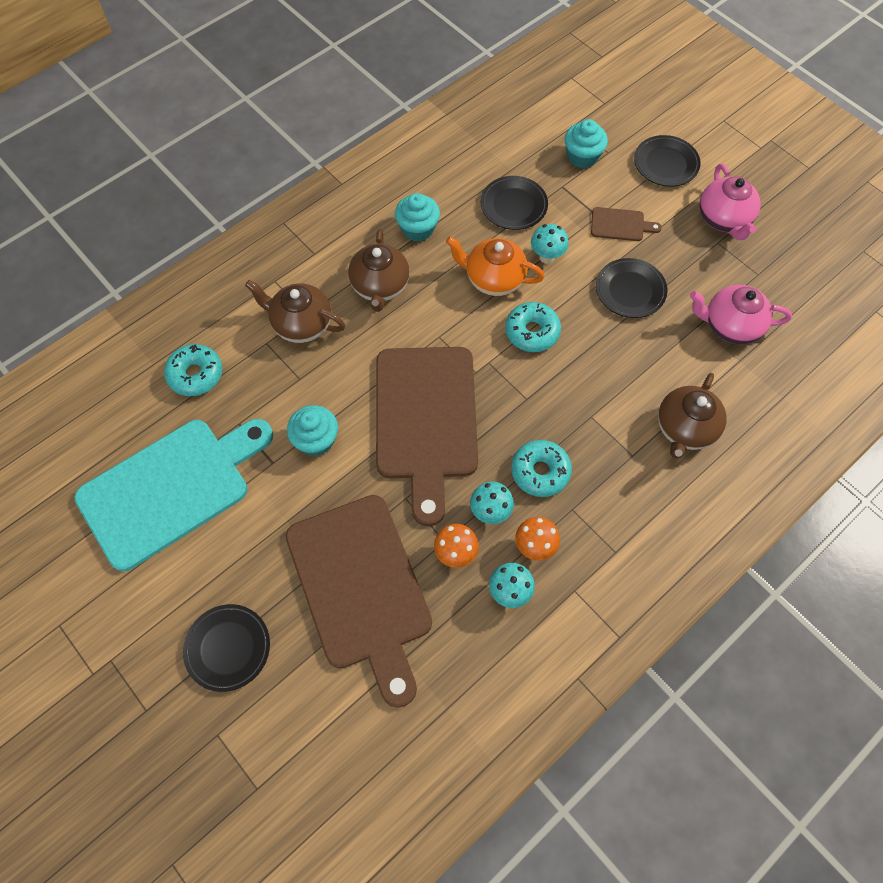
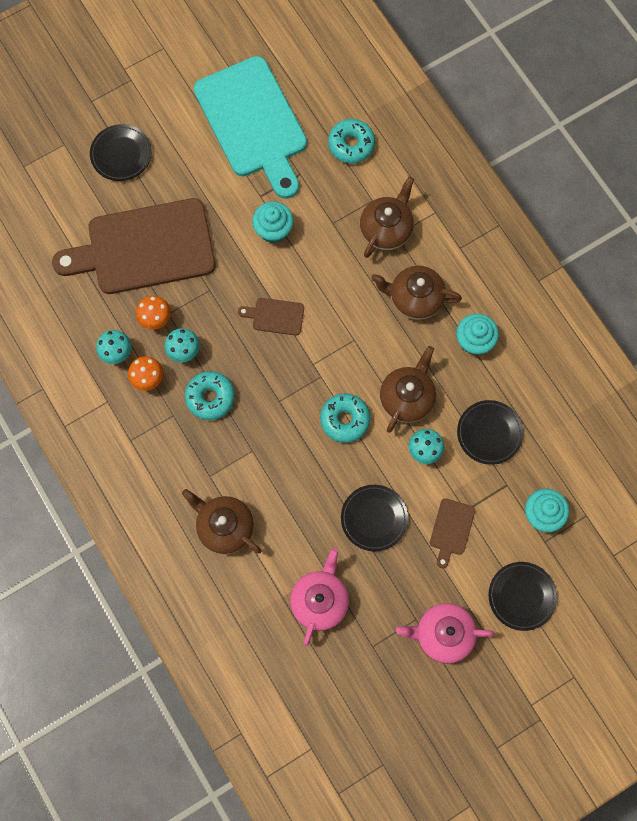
camera: 100 degrees right, 10 degrees up
(426, 420) = (275, 316): brown cutting board -> brown cutting board, size x0.41
(493, 279) = (407, 398): orange teapot -> brown teapot

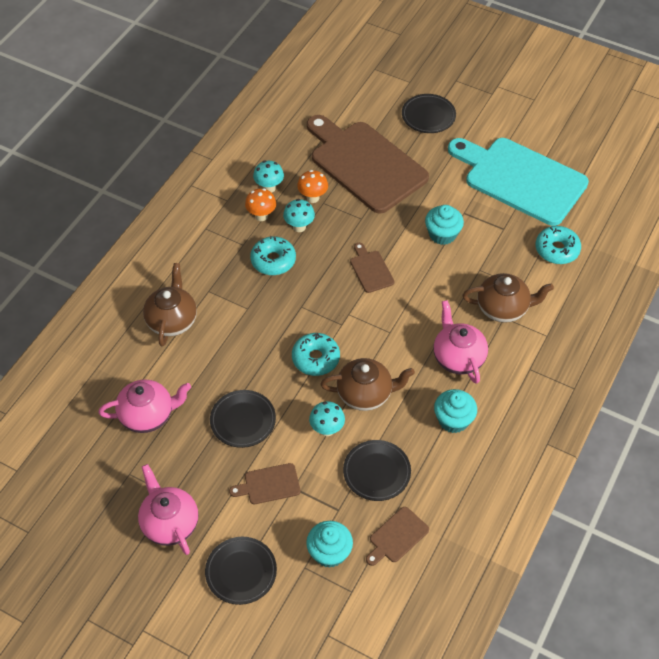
camera: 60 degrees right, 20 degrees down
(253, 122) = (521, 179): turquoise cutting board -> turquoise cutting board turned 90 degrees clockwise
(414, 299) = (458, 357): brown teapot -> pink teapot
(557, 451) = (397, 536): none -> brown cutting board

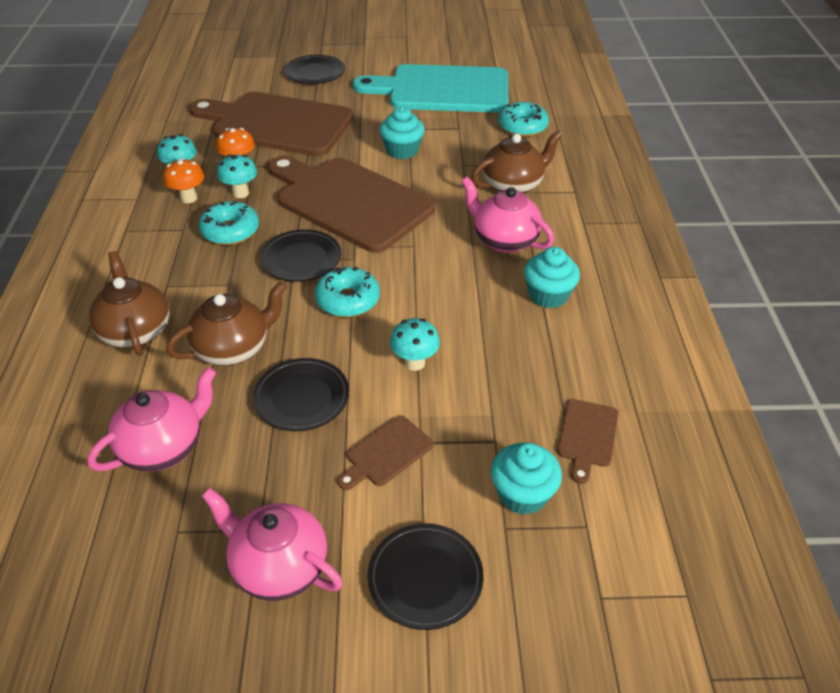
camera: 30 degrees left, 10 degrees down
(365, 394) = (432, 310): brown teapot -> brown teapot (233, 349)
(371, 270) = (350, 202): brown cutting board -> brown cutting board, size x2.47
(376, 472) = (508, 380): black plate -> black plate (301, 259)

